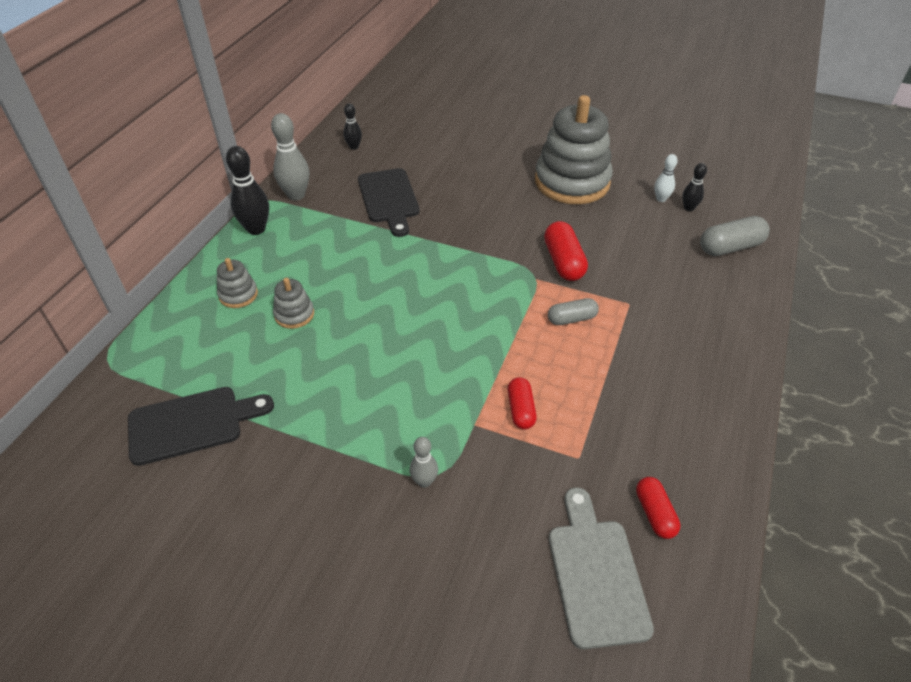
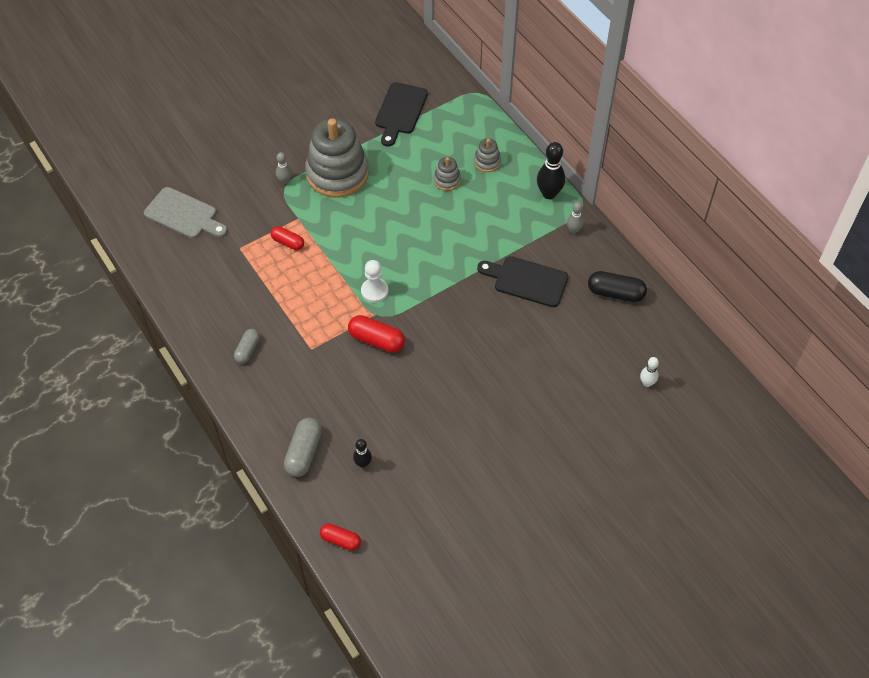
camera: 125 degrees right, 10 degrees up
(296, 195) = (573, 230): grey bowling pin -> grey bowling pin, size x0.57
(354, 147) = (615, 293): black bowling pin -> black capsule
(509, 293) = (374, 291): none -> white pawn
(571, 319) = (326, 309): grey capsule -> grey capsule (247, 350)
(572, 182) = (456, 409): grey stacking toy -> grey stacking toy (337, 173)
(655, 513) = (185, 256): red capsule -> red capsule (340, 540)
(661, 199) = (388, 454): white bowling pin -> white bowling pin (647, 383)

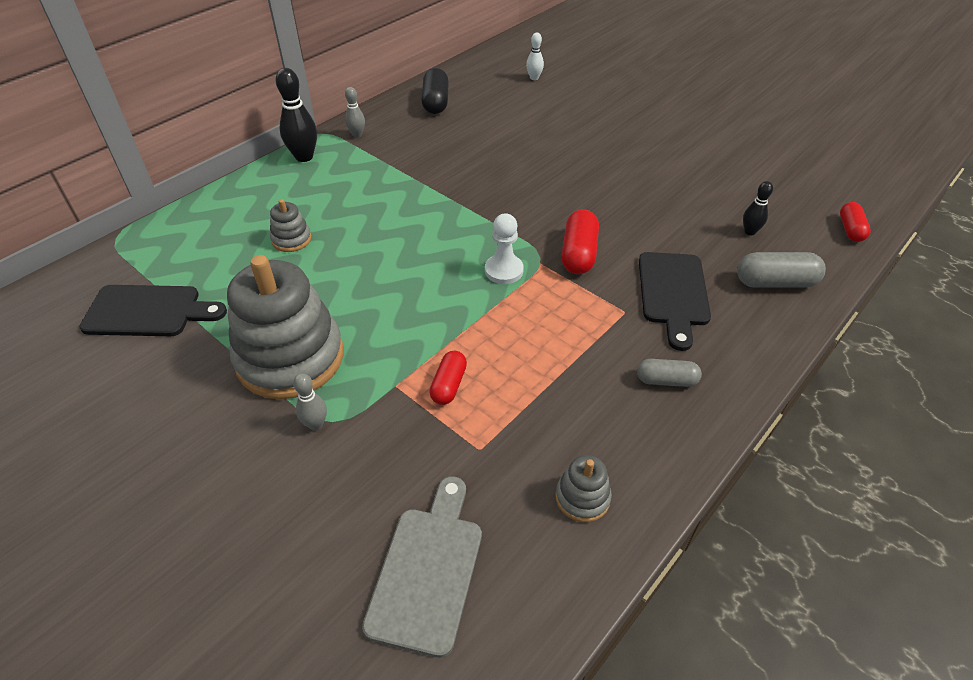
camera: 105 degrees left, 10 degrees down
(487, 162) = (254, 210): grey stacking toy -> grey stacking toy (582, 498)
(527, 281) = (440, 156): black cutting board -> black cutting board (673, 293)

